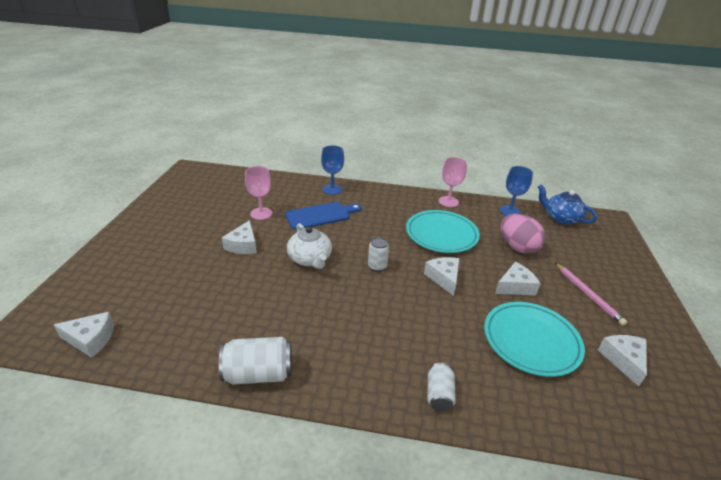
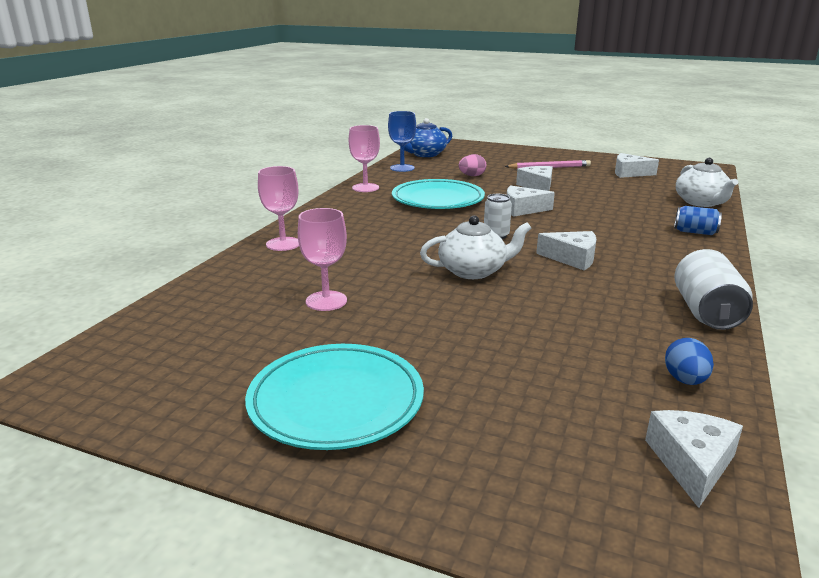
camera: 75 degrees left, 10 degrees down
(166, 347) = (685, 380): none -> blue egg
(243, 245) = (422, 318): white cheese -> white cheese (572, 258)
(320, 215) = (359, 257): blue cutting board -> none
(332, 189) = (283, 244): blue goblet -> pink goblet
(439, 394) = (695, 232): white can -> blue can
(517, 247) = (472, 176): pink egg -> pink egg, size x0.56
(531, 341) = (614, 193): turquoise plate -> turquoise plate (336, 402)
(548, 417) = (701, 202): none -> white teapot

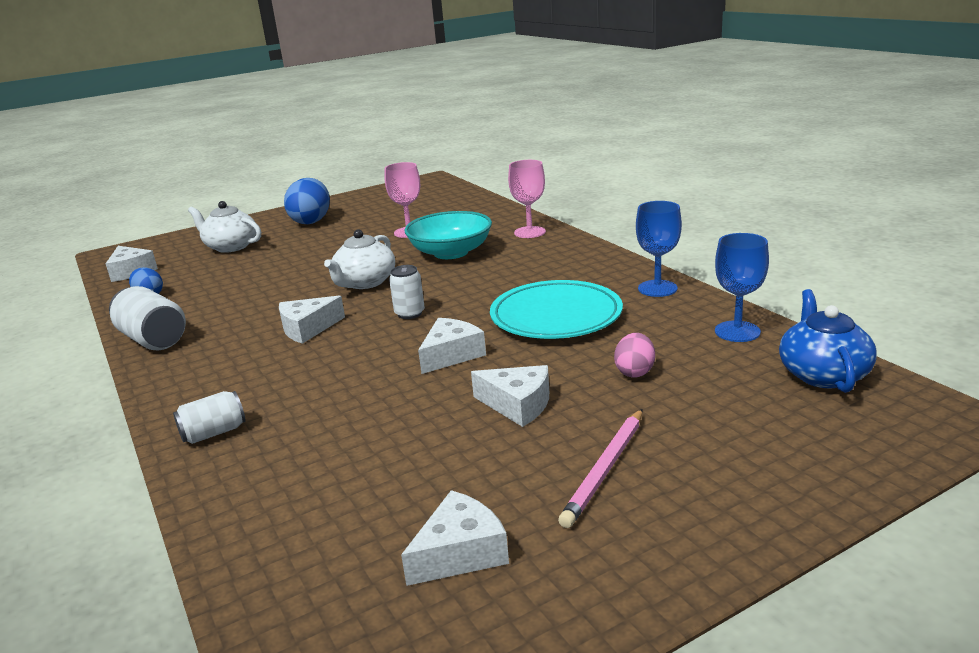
camera: 130 degrees right, 0 degrees up
(336, 402) = (311, 221): turquoise plate -> blue egg
(365, 188) = (657, 288): pink goblet -> blue goblet
(366, 260) = (451, 252): none -> turquoise bowl
(695, 232) = (214, 433): blue can -> white can
(701, 202) = (245, 519): white teapot -> white teapot (231, 246)

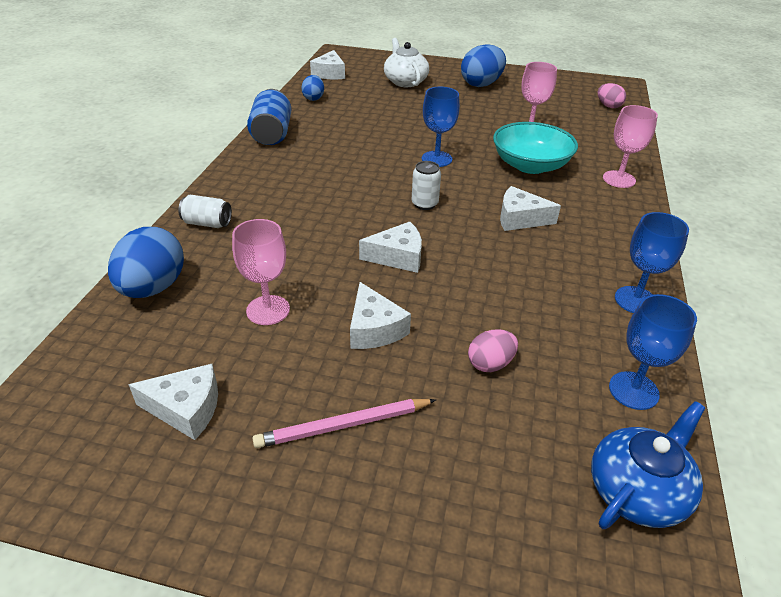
camera: 40 degrees right, 15 degrees up
(153, 339) = (272, 134): white can -> blue can
(250, 507) = (153, 288): none -> blue egg
(308, 328) = (352, 177): white cheese -> white cheese (520, 219)
(364, 282) = (436, 159): white teapot -> blue goblet
(404, 449) = (268, 310): none -> pink goblet
(444, 195) = (608, 106): none -> pink egg
(556, 316) = (514, 272): turquoise plate -> none

